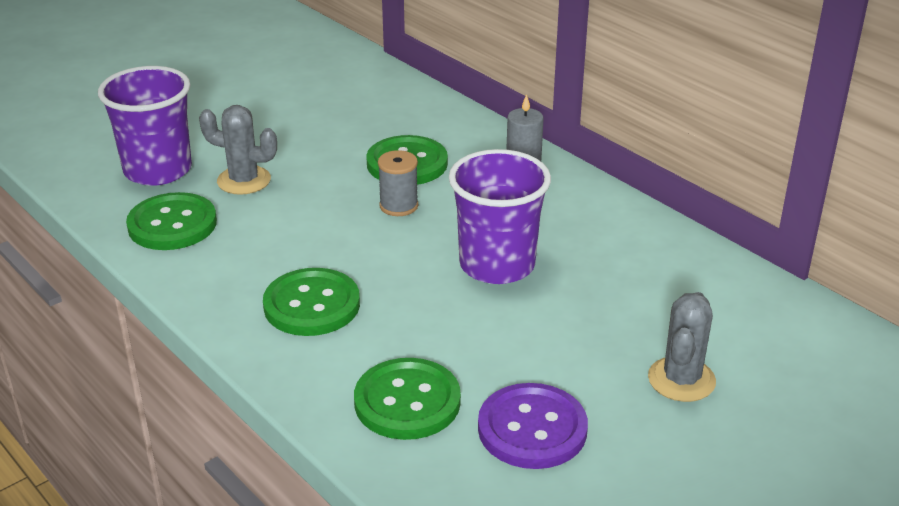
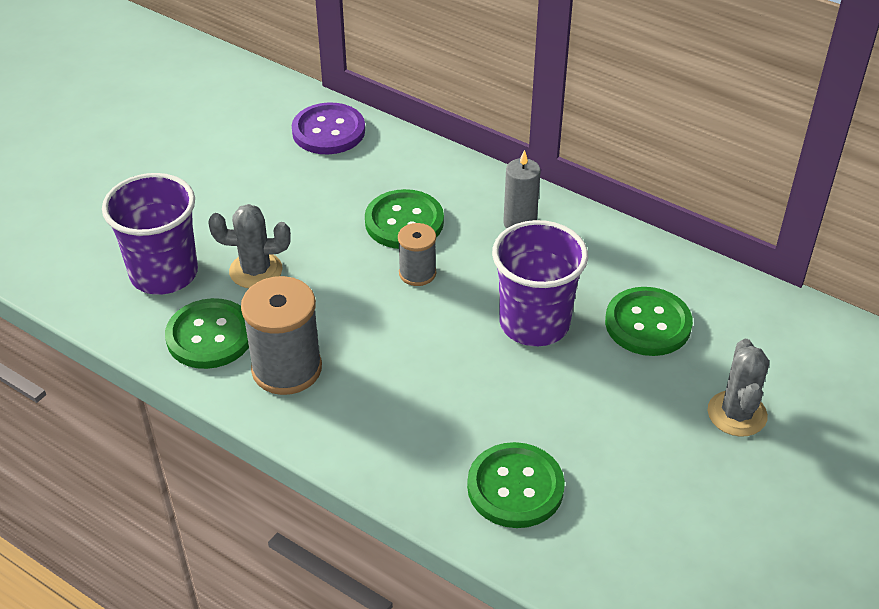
camera: 15 degrees left, 10 degrees up
(230, 262) = (287, 369): none -> grey spool
(312, 305) = (385, 402): green button -> green button (648, 324)
(532, 429) = (632, 491): purple button -> purple button (328, 131)

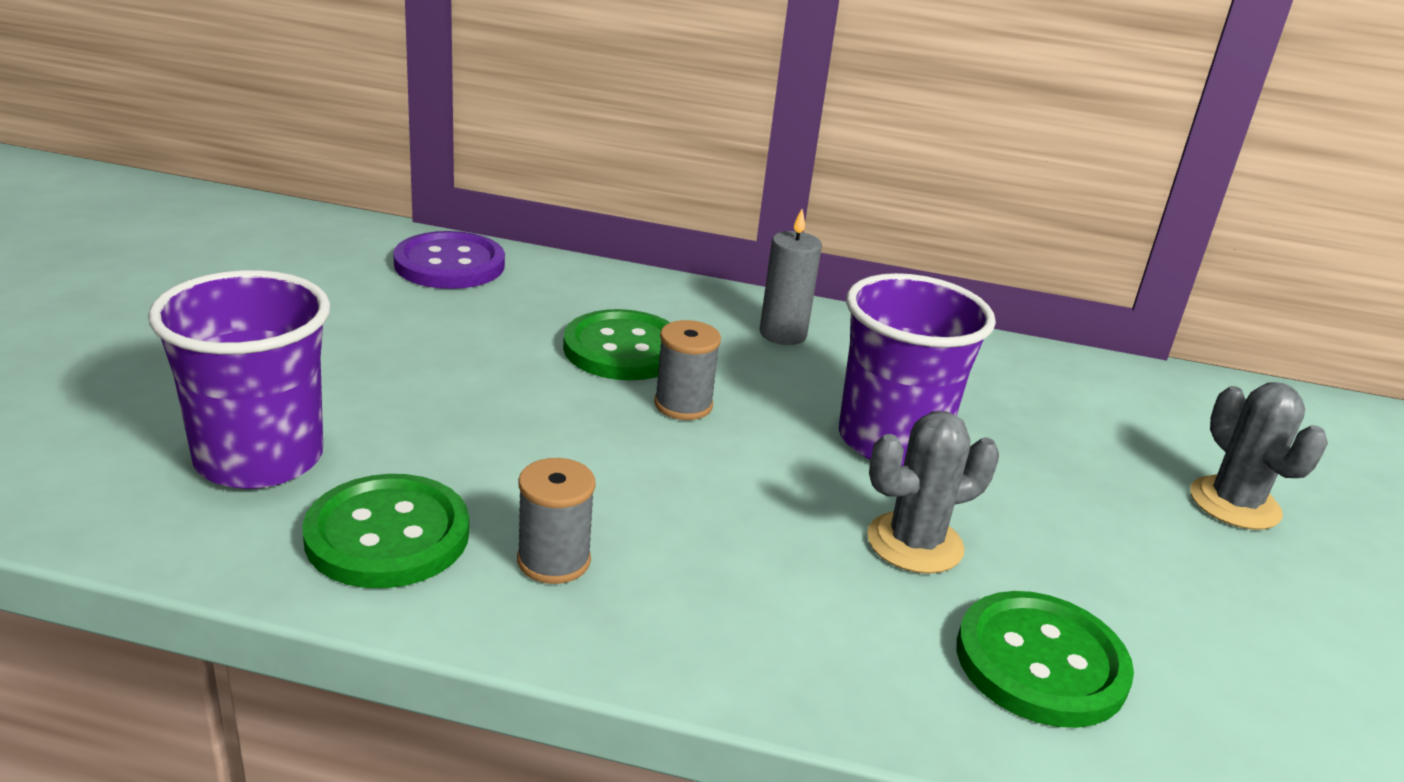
camera: 25 degrees left, 15 degrees down
(256, 270) = (424, 434): grey cactus -> grey cactus (914, 543)
(287, 369) = (553, 560): grey spool -> grey spool, size x0.57
(648, 324) = (1034, 420): green button -> none

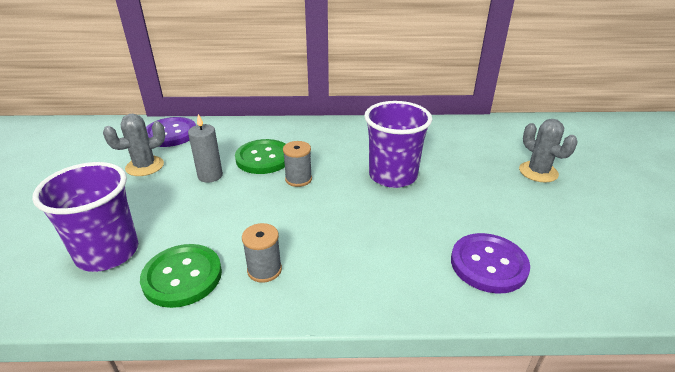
camera: 10 degrees left, 5 degrees up
(783, 334) = (331, 136): grey candle -> grey candle (210, 176)
(914, 543) = (418, 221): grey cactus -> grey cactus (145, 166)
(1041, 662) = (488, 264): green button -> purple button

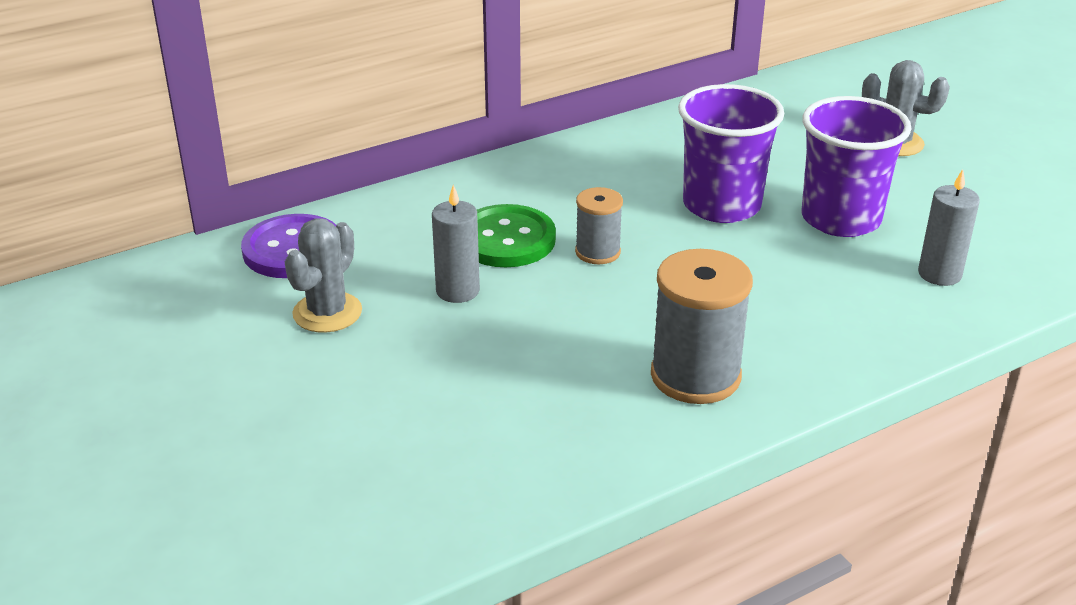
camera: 30 degrees left, 0 degrees up
(107, 252) = (454, 438): purple cup -> purple cup (840, 219)
(182, 277) = (601, 423): green button -> none
(264, 270) = (695, 376): grey spool -> grey spool, size x1.74
(488, 264) = (939, 274): purple button -> grey candle

